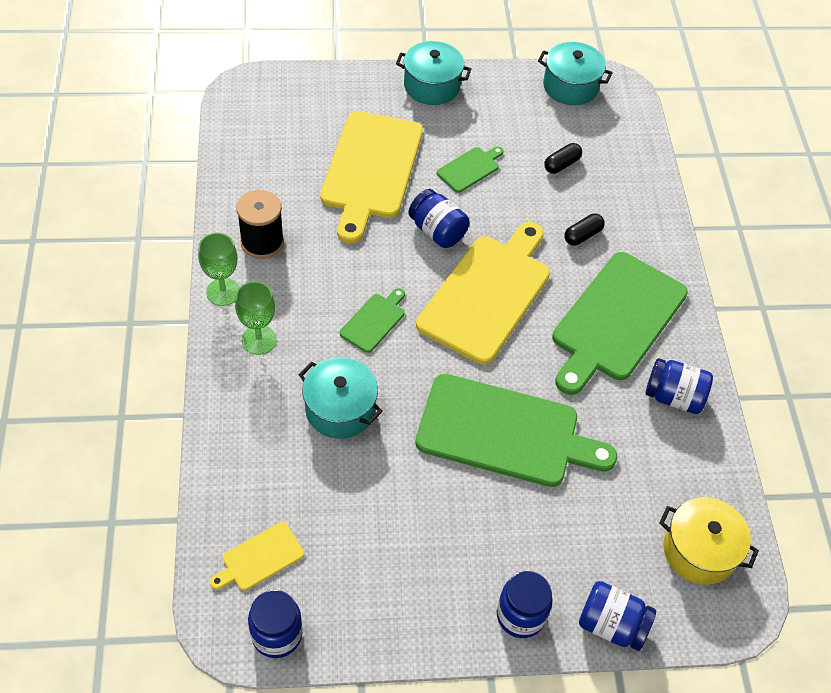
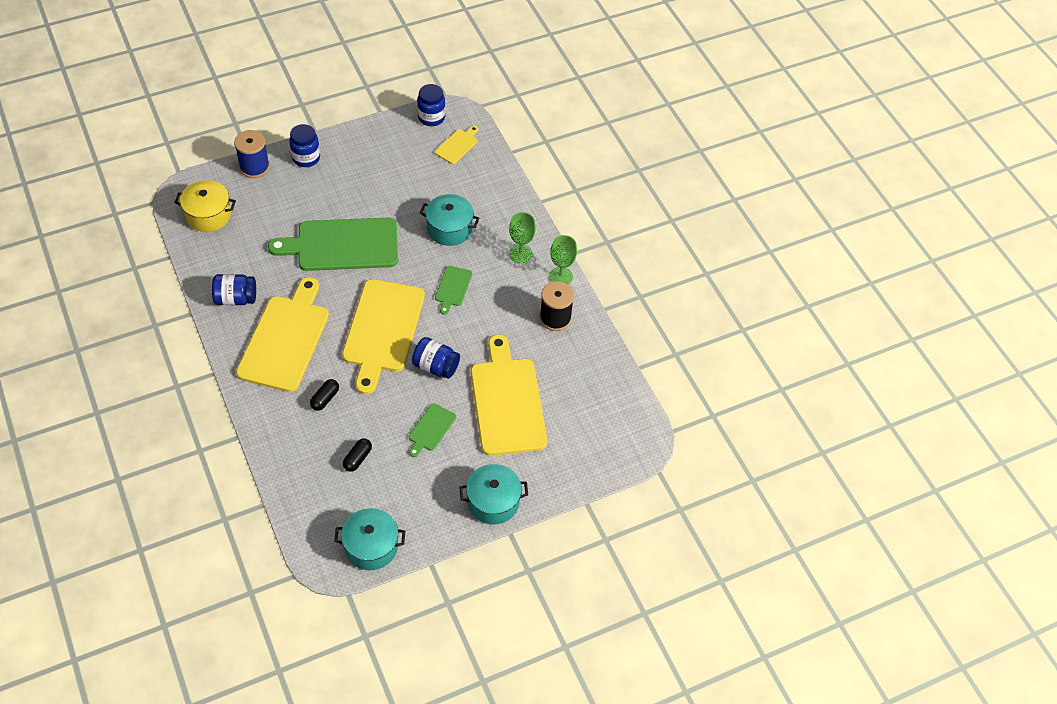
camera: 160 degrees right, 0 degrees up
(611, 624) = (254, 167): blue jar -> blue spool
(616, 320) = (285, 339): green cutting board -> yellow cutting board

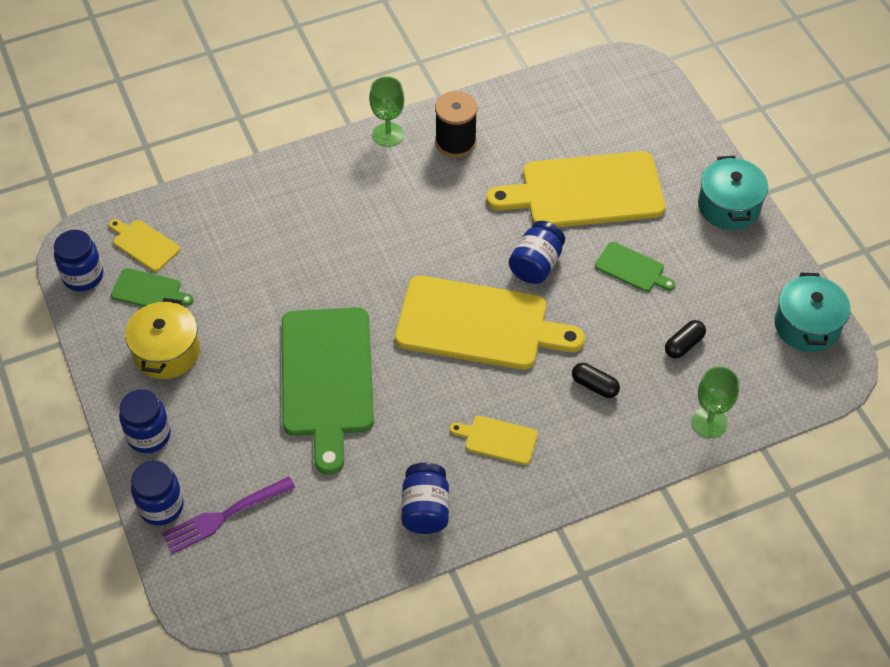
camera: 85 degrees left, 0 degrees up
(208, 215) = (258, 564): yellow pot -> yellow pot (167, 352)
(244, 197) = (225, 515): none -> purple fork
(254, 167) = (161, 506): blue spool -> blue jar
(285, 339) = (498, 440): yellow cutting board -> yellow cutting board, size x0.45
(357, 458) = (684, 345): black capsule -> black capsule turned 75 degrees counterclockwise
(449, 229) = (302, 252): turquoise pot -> none
(453, 288) = (406, 247): green cutting board -> green cutting board (149, 291)
(520, 254) = (349, 175): green goblet -> green goblet (709, 422)

